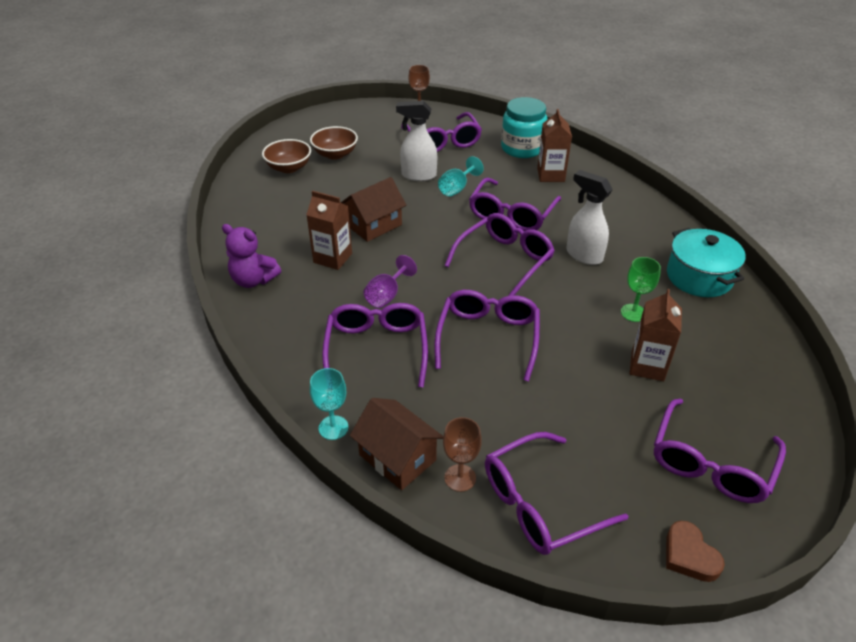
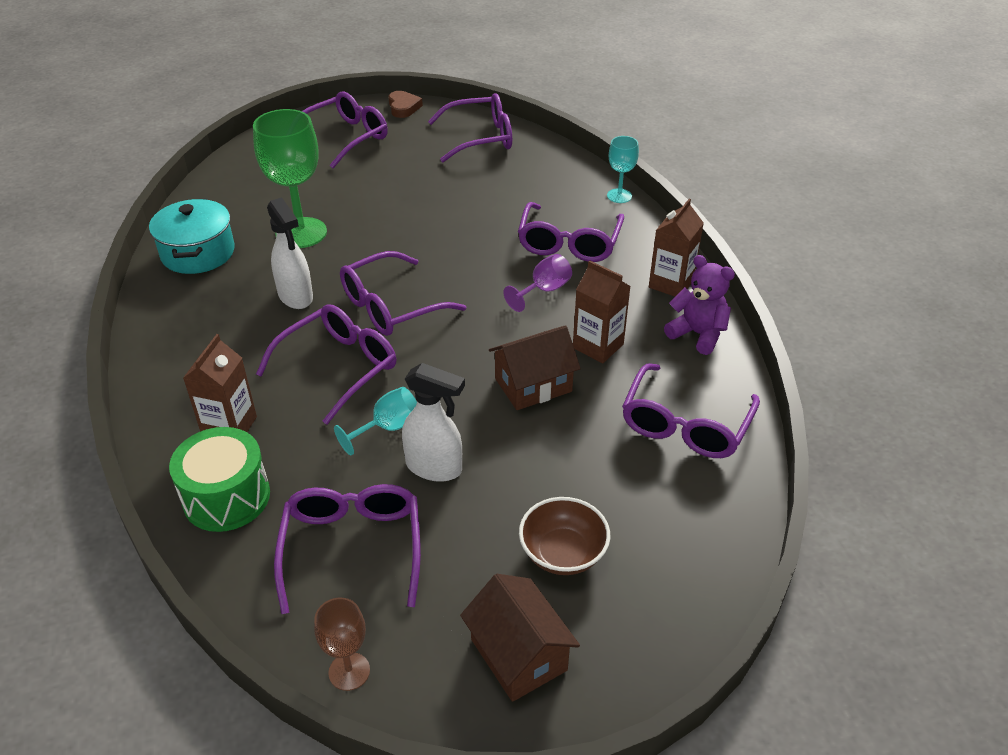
camera: 165 degrees left, 0 degrees up
(289, 168) = (651, 533): brown bowl -> none
(397, 457) = (572, 172): brown house -> brown house (518, 655)
(460, 478) = (529, 156): brown goblet -> none
(488, 338) = (457, 235): purple glasses -> purple glasses (685, 424)
(522, 148) = (226, 497): turquoise jar -> green drum
(633, 313) = (301, 233): green goblet -> green goblet, size x1.93
(647, 366) = (331, 193): brown carton -> brown carton (671, 284)

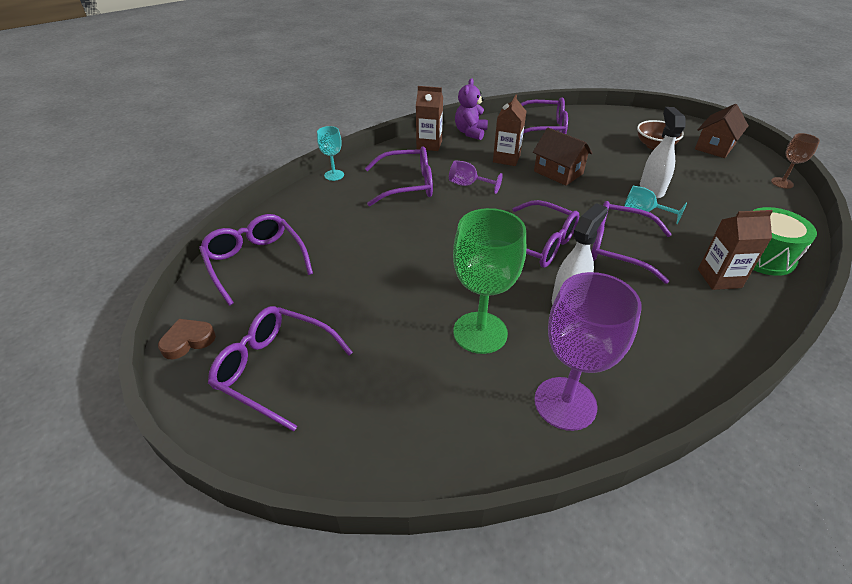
camera: 110 degrees left, 0 degrees up
(198, 253) = (565, 403): turquoise pot -> purple goblet
(352, 548) = (729, 200): purple glasses -> none

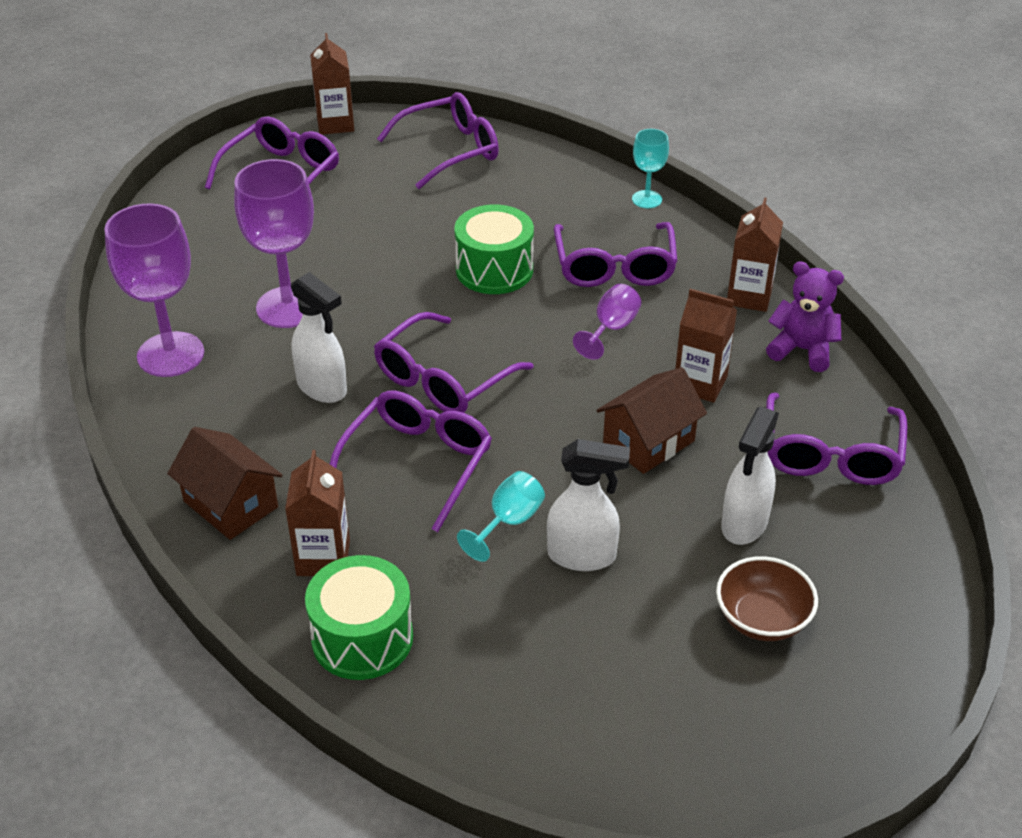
camera: 95 degrees right, 0 degrees up
(188, 341) = (335, 124): brown heart -> brown carton
(416, 230) = (494, 270): none -> green drum
(480, 332) = (288, 307): green goblet -> purple goblet
(601, 149) = (744, 524): none -> white spray bottle
(714, 147) = (763, 733): brown house -> brown house (231, 504)
(782, 183) = (594, 792): brown goblet -> none

